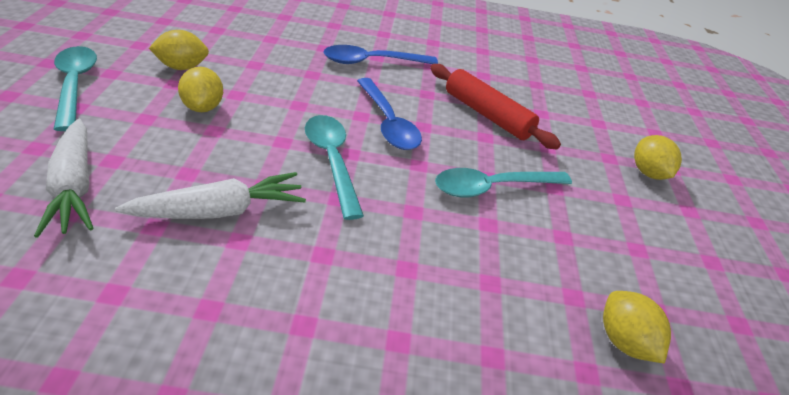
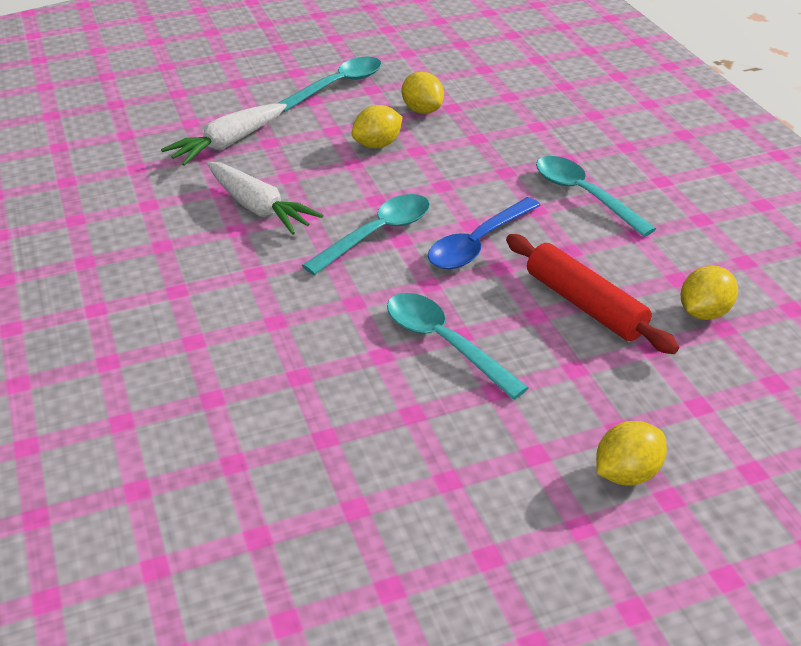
camera: 70 degrees right, 0 degrees up
(372, 62) = (584, 195): blue spoon -> turquoise spoon
(487, 115) = (584, 304): red rolling pin -> red rolling pin turned 60 degrees counterclockwise
(624, 341) = (289, 484): yellow lemon -> yellow lemon (703, 312)

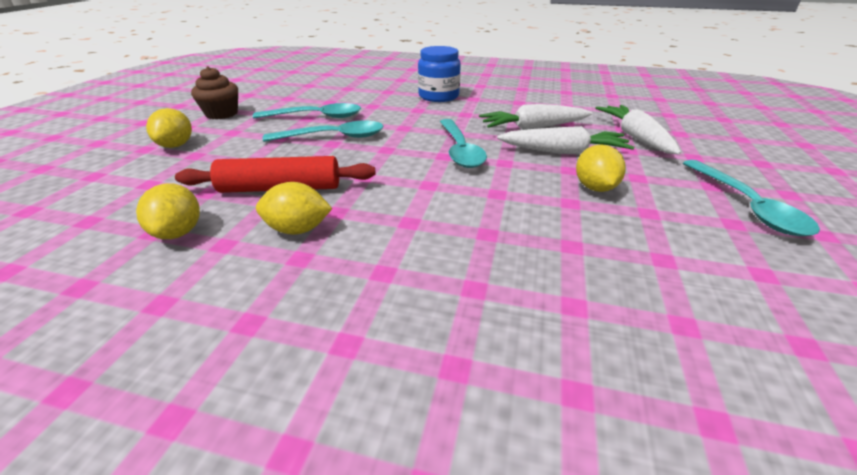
camera: 125 degrees right, 5 degrees down
(195, 328) = (438, 96): none -> blue jar
(313, 174) = (564, 152): none -> white carrot
(422, 110) = (662, 235): yellow lemon -> yellow lemon (298, 229)
(478, 244) = (401, 178): blue spoon -> none
(500, 532) = (222, 114): none -> brown cupcake
(584, 195) = (395, 260): turquoise spoon -> turquoise spoon (316, 117)

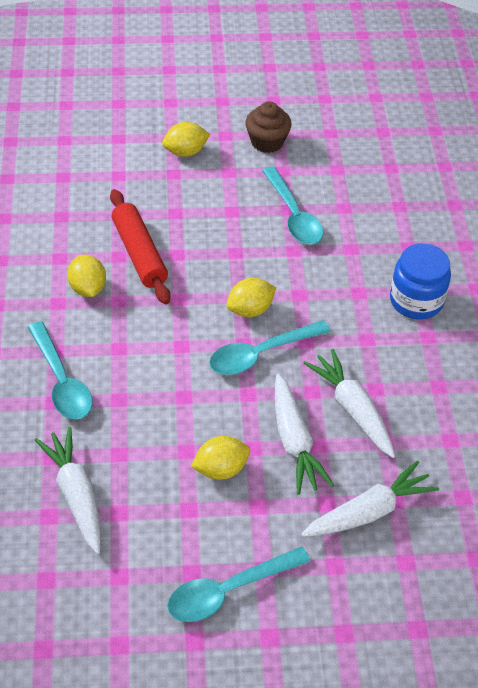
camera: 70 degrees right, 15 degrees up
(179, 232) = (65, 229): yellow lemon -> yellow lemon (250, 310)
(334, 137) = (249, 248): turquoise spoon -> turquoise spoon (62, 381)
(640, 291) = (76, 494): none -> white carrot

